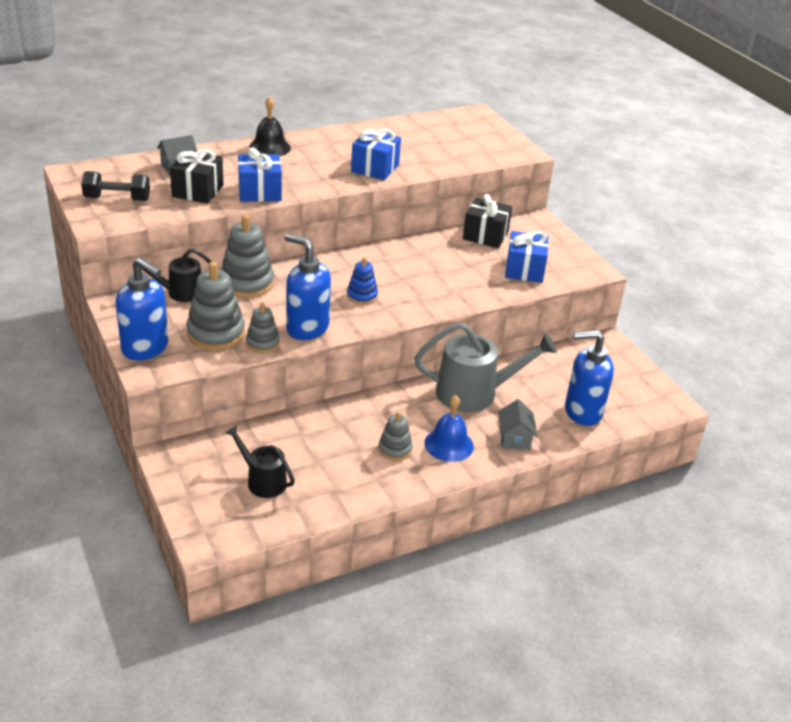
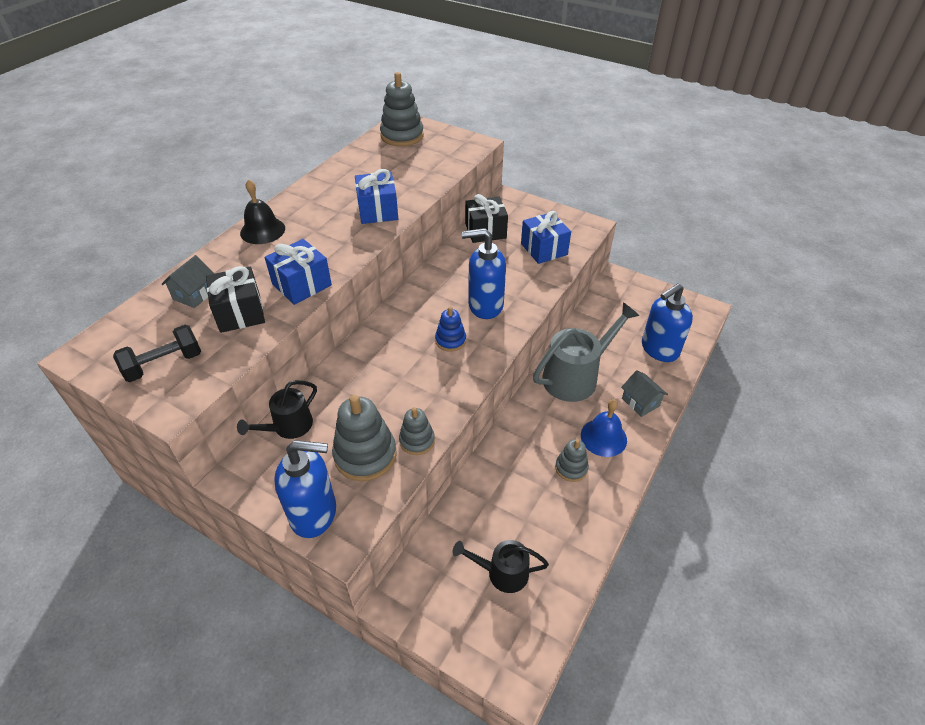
camera: 30 degrees left, 10 degrees up
(247, 283) = (341, 381): grey stacking toy -> grey stacking toy (402, 136)
(307, 328) = (438, 401): blue soap dispenser -> blue soap dispenser (485, 305)

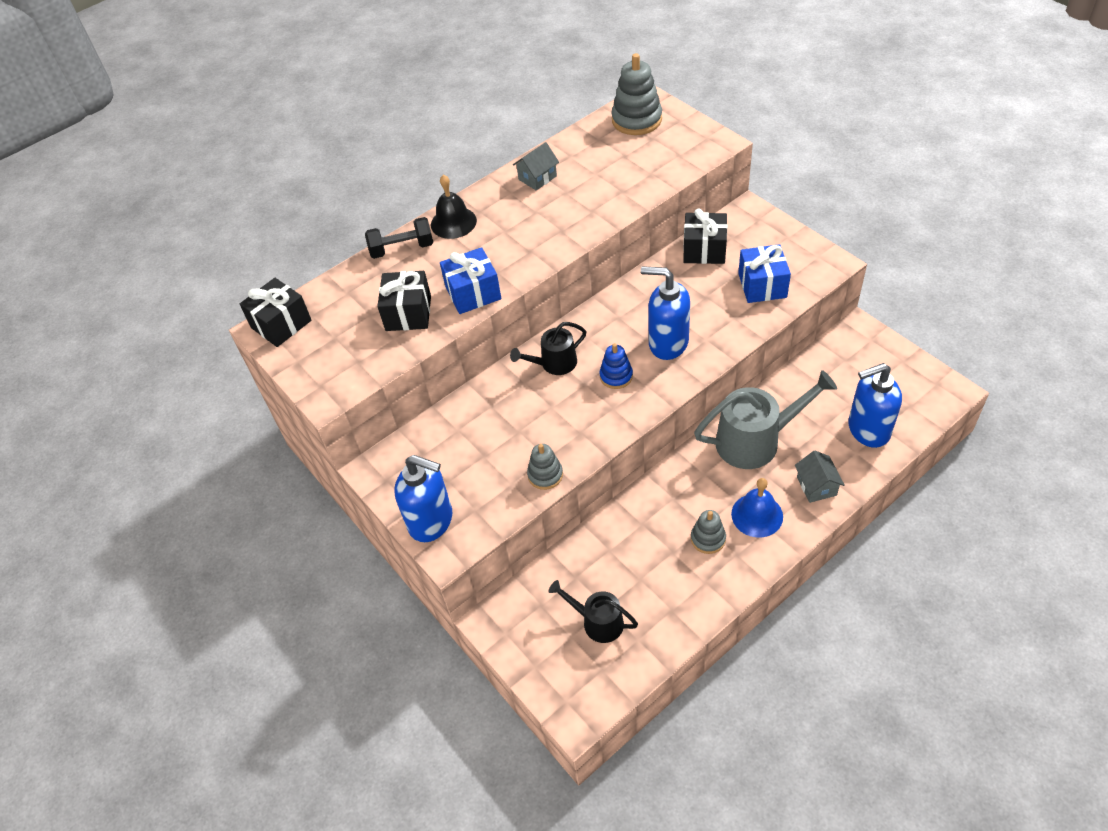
camera: 25 degrees right, 5 degrees up
(100, 346) = (281, 324): none -> black gift
(164, 364) = (330, 353): black dumbbell -> black dumbbell (402, 248)
(194, 294) = (372, 285): grey house -> grey house (537, 178)
(288, 427) = (432, 433): black watering can -> black watering can (554, 363)
(365, 455) = (493, 477): grey stacking toy -> none
(378, 211) = (576, 217): blue gift -> none

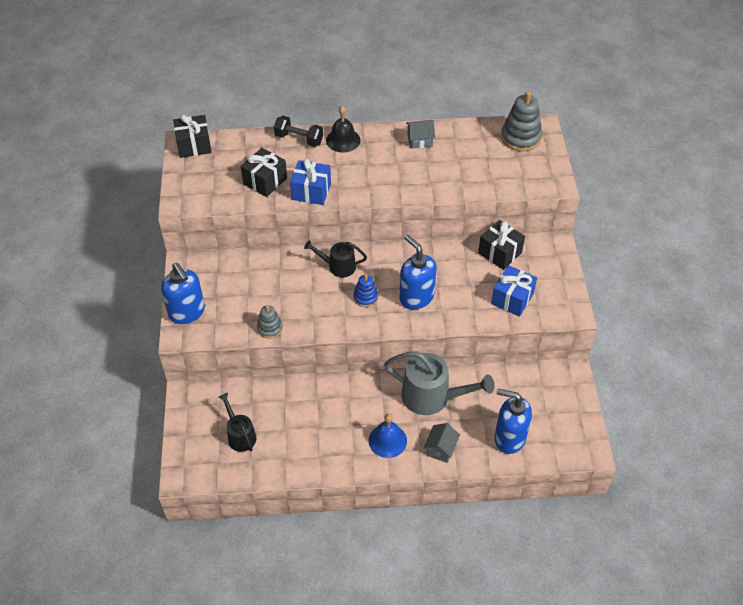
camera: 30 degrees right, 0 degrees up
(708, 539) = (345, 434): grey stacking toy -> none

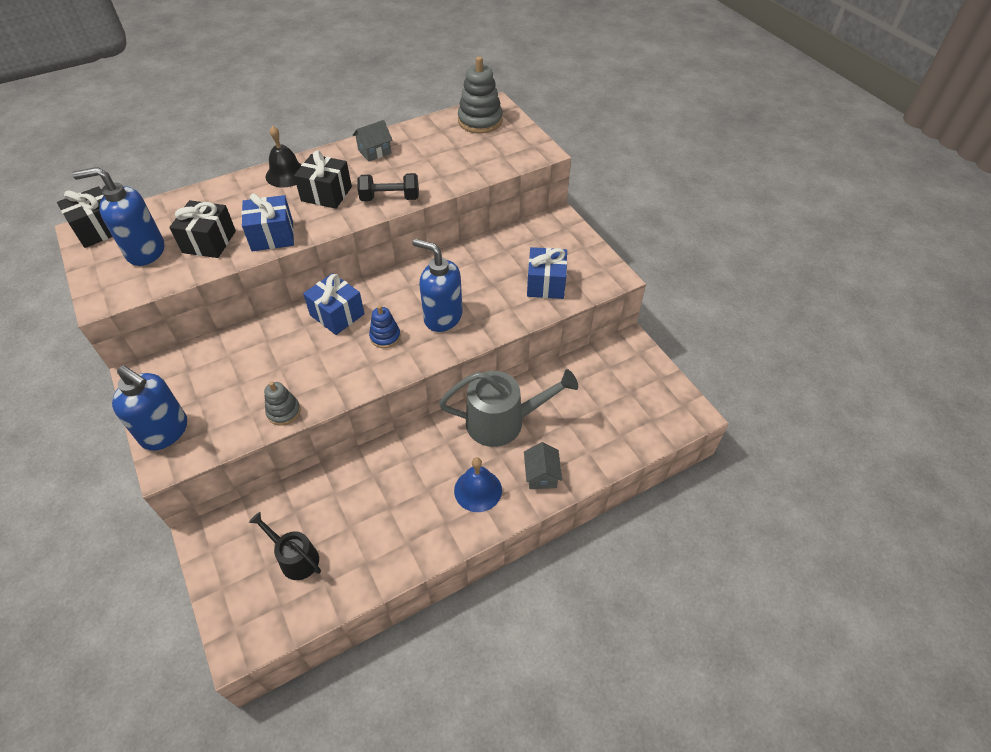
camera: 25 degrees left, 0 degrees up
(299, 139) = (233, 187): black dumbbell -> black dumbbell (390, 198)
(338, 266) = (337, 314): black watering can -> blue gift
(500, 253) = (508, 244): black gift -> black gift (326, 194)
(509, 438) = (606, 433): blue soap dispenser -> blue soap dispenser (145, 251)

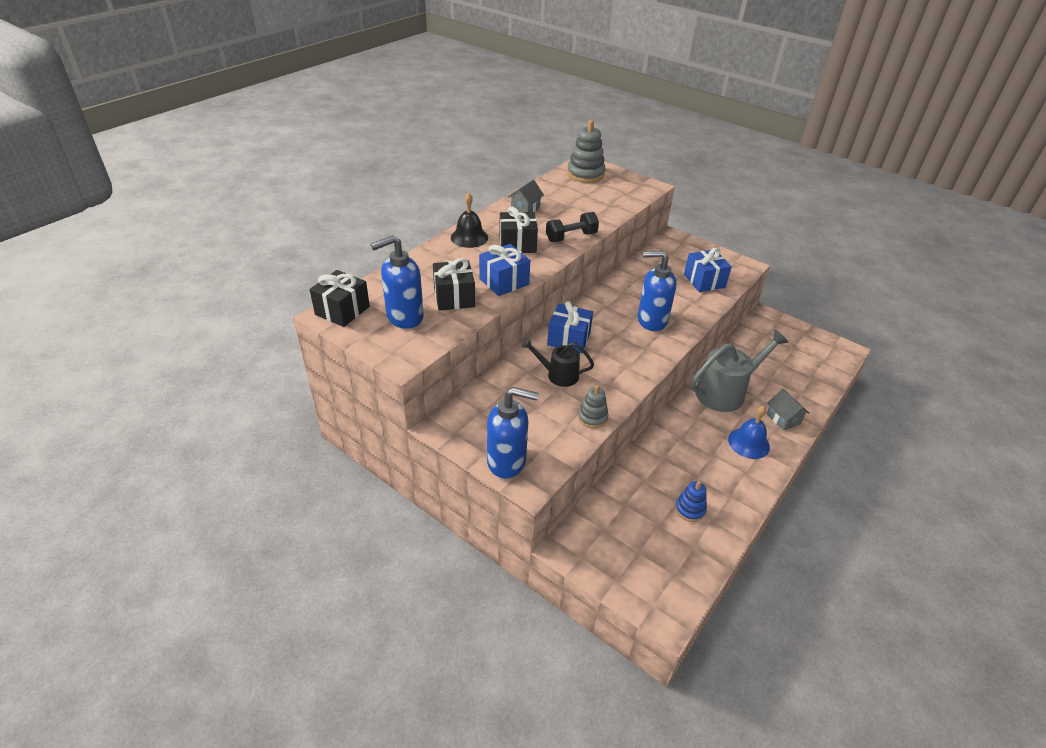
camera: 25 degrees left, 10 degrees down
(295, 558) = (656, 537): black watering can -> black watering can (558, 375)
(385, 337) = (621, 344): blue stacking toy -> blue stacking toy (690, 509)

